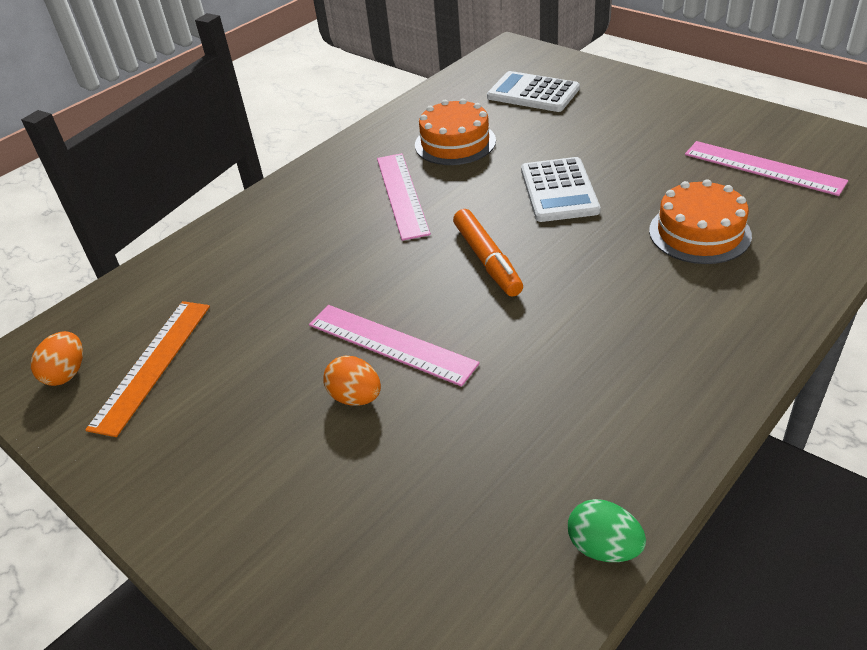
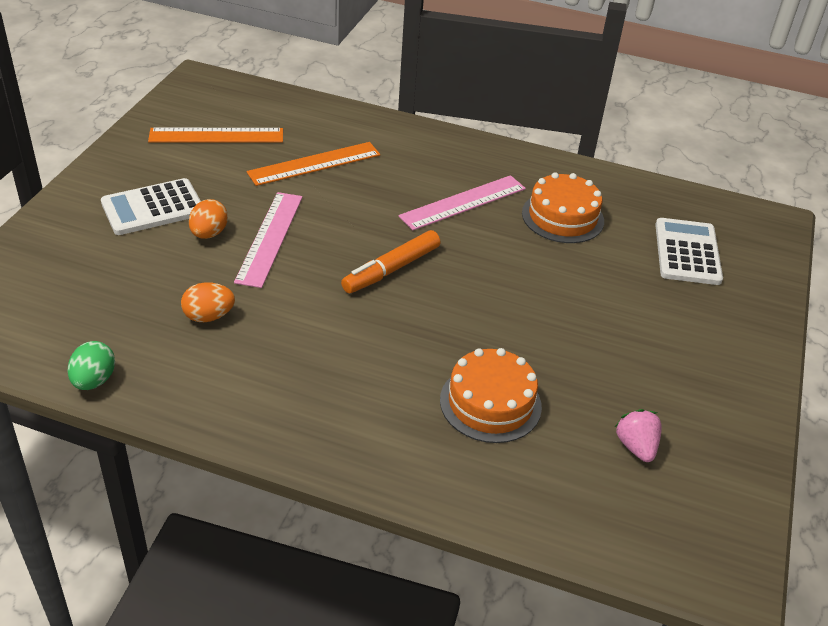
camera: 60 degrees right, 0 degrees up
(67, 373) = (198, 104): orange egg -> orange egg (209, 316)
(270, 287) = (314, 164): none -> orange ruler
(559, 190) = (516, 297): white calculator -> white calculator (153, 208)
(763, 168) = (636, 446): pink ruler -> pink strawberry

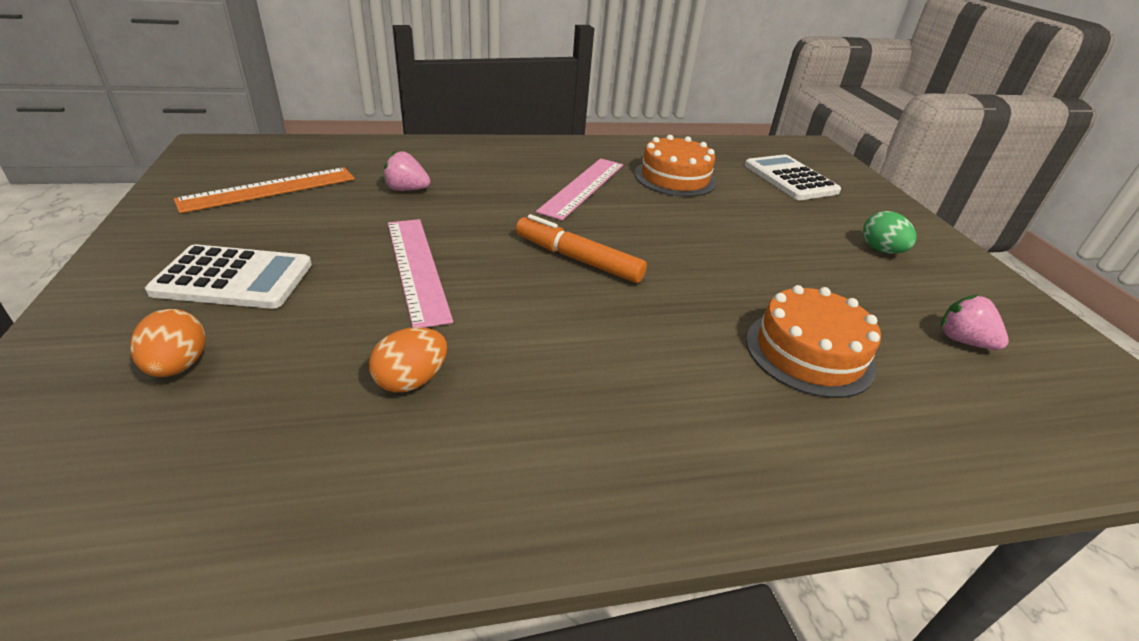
camera: 30 degrees left, 5 degrees down
(94, 380) = (291, 554): green egg -> green egg (881, 250)
(153, 208) = (234, 278): white calculator -> white calculator turned 120 degrees counterclockwise
(209, 234) = (335, 285): orange egg -> orange egg (178, 366)
(314, 164) = (406, 190): orange ruler -> pink strawberry
(391, 269) = (578, 259): orange marker -> orange marker turned 105 degrees clockwise

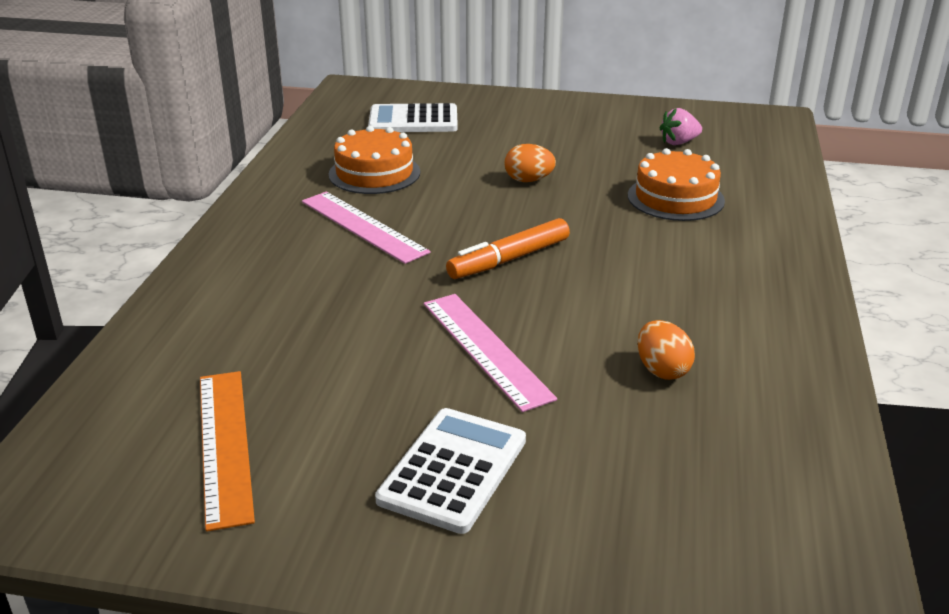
camera: 65 degrees left, 5 degrees down
(178, 366) = (605, 501): orange egg -> orange egg (528, 180)
(406, 190) = (297, 337): pink strawberry -> none
(416, 268) = (485, 349): pink ruler -> pink ruler turned 60 degrees clockwise
(881, 250) = (557, 127): green egg -> none

